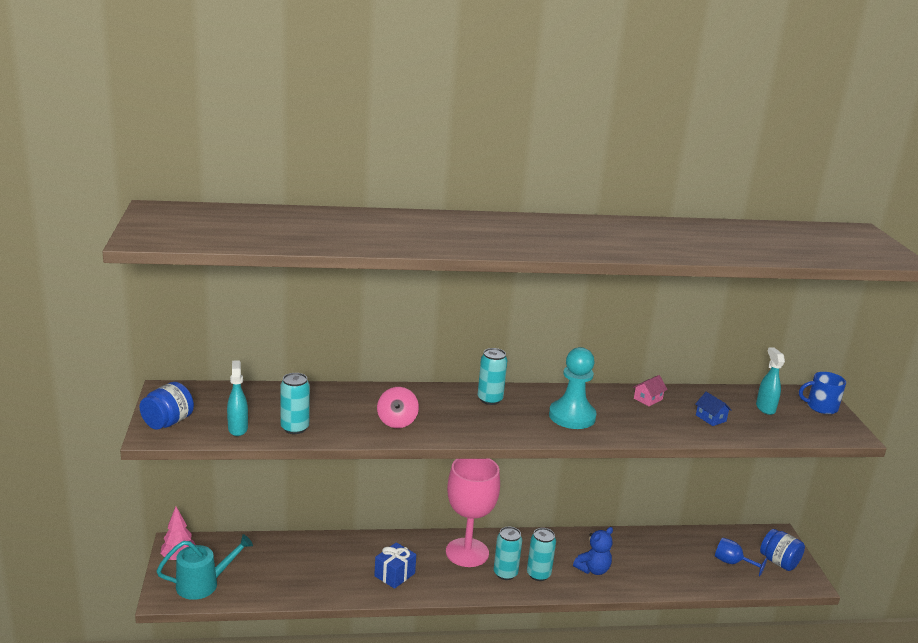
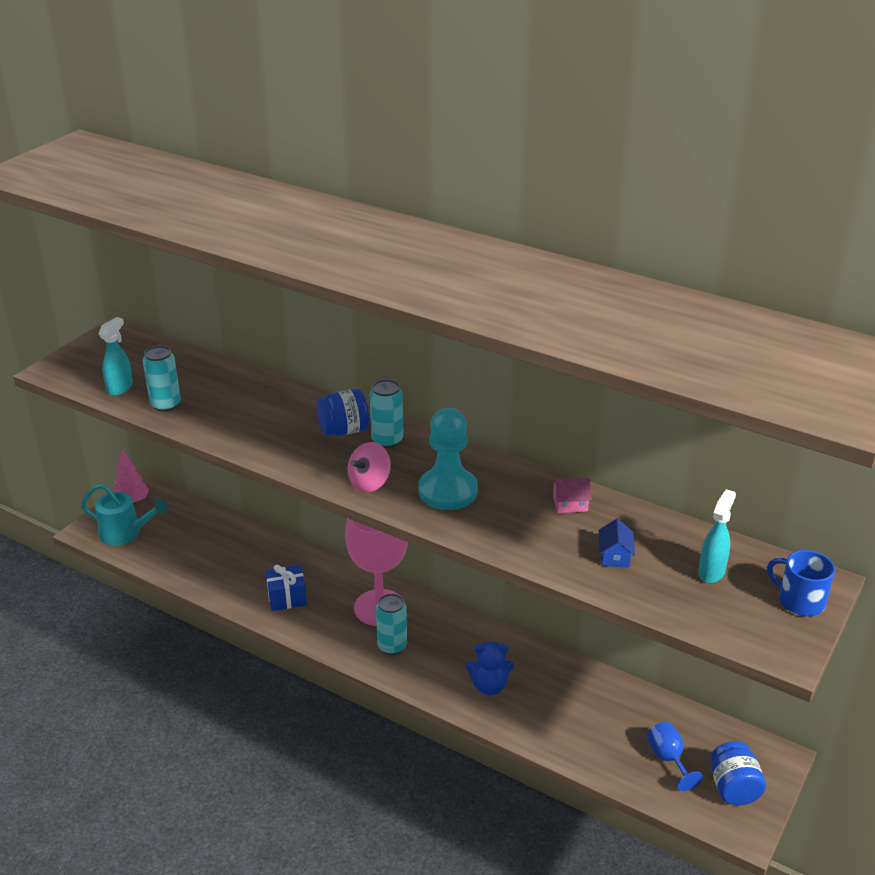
camera: 40 degrees right, 10 degrees up
(168, 422) = (76, 363): blue jar -> blue jar (344, 430)
(397, 421) = (262, 431): pink spinning top -> pink spinning top (369, 483)
(538, 574) = (424, 663): turquoise can -> none

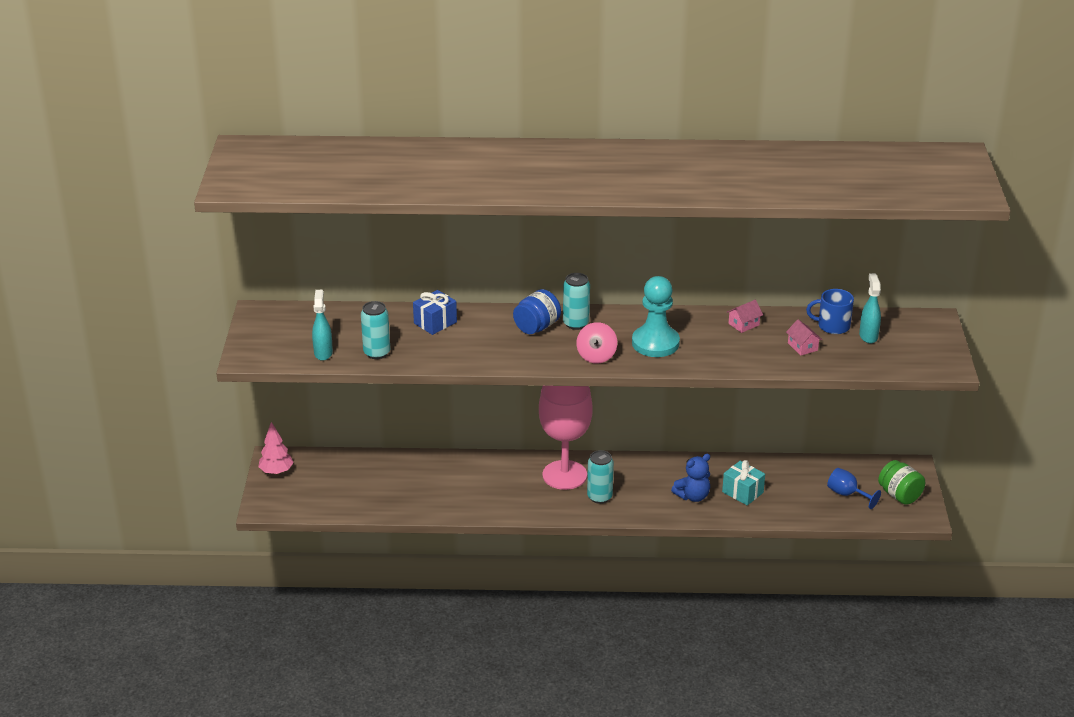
camera: 30 degrees left, 0 degrees up
(125, 533) = (299, 497): turquoise watering can -> none
(287, 598) = (486, 494): blue gift -> blue gift (435, 323)
(548, 705) = (742, 492): none -> turquoise gift
(615, 556) = (802, 347): blue house -> pink house
(733, 788) = (899, 495): blue jar -> green jar
(799, 601) = (932, 335): blue mug -> blue mug (832, 326)

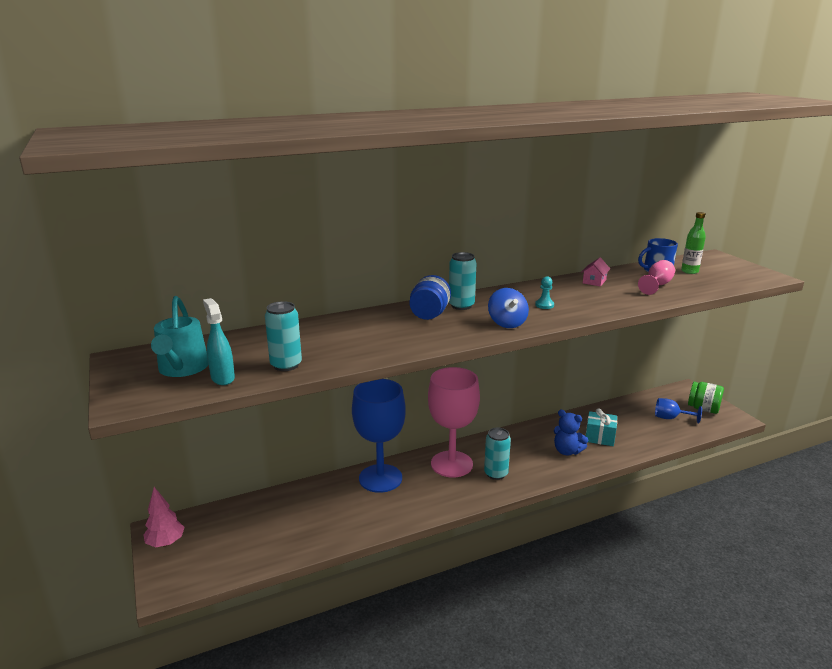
camera: 25 degrees left, 10 degrees down
(298, 335) = (182, 369): none -> turquoise watering can
(435, 323) = (328, 330): blue gift -> none
(487, 469) = (380, 478): none -> blue goblet
(596, 356) = (507, 323): pink spinning top -> blue spinning top
(655, 343) = (544, 305): turquoise pawn -> turquoise pawn, size x0.41
(693, 496) = (567, 451): blue teddy bear -> blue teddy bear turned 90 degrees clockwise
(802, 347) = (656, 285): pink house -> pink goblet
(868, 336) = (689, 271): turquoise spray bottle -> green bottle

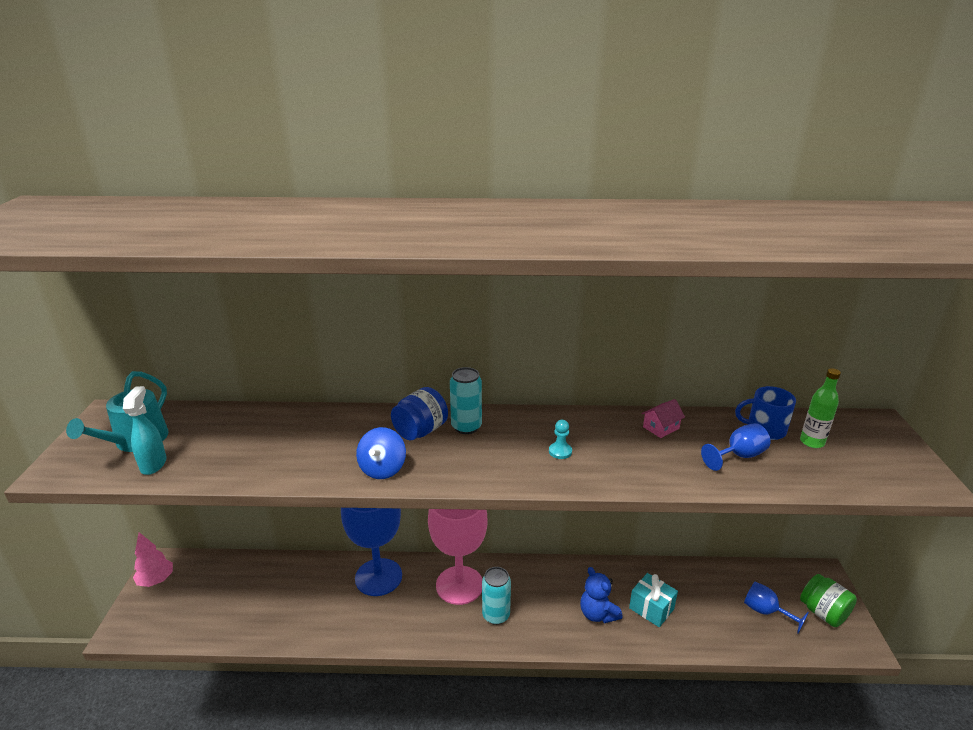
camera: 25 degrees right, 5 degrees up
(286, 365) = (219, 464): turquoise can -> none
(507, 323) = (488, 469): blue spinning top -> blue spinning top (382, 469)
(656, 285) = (738, 456): pink goblet -> blue goblet

